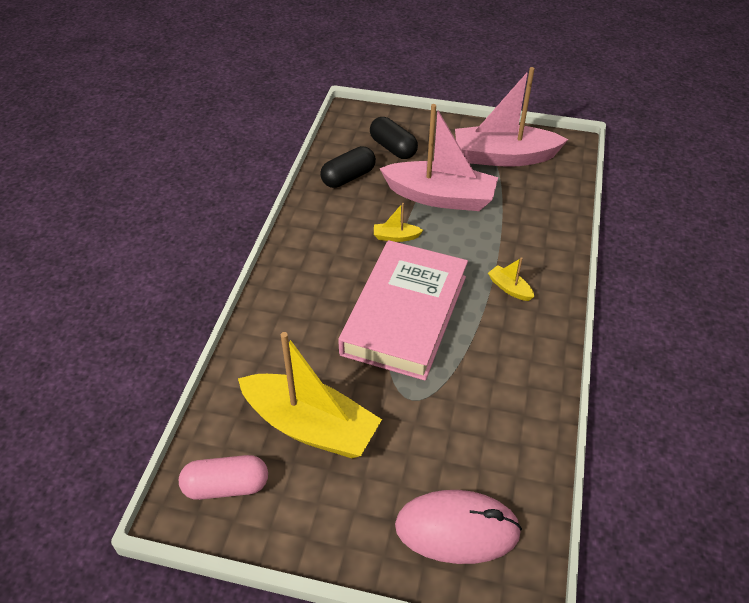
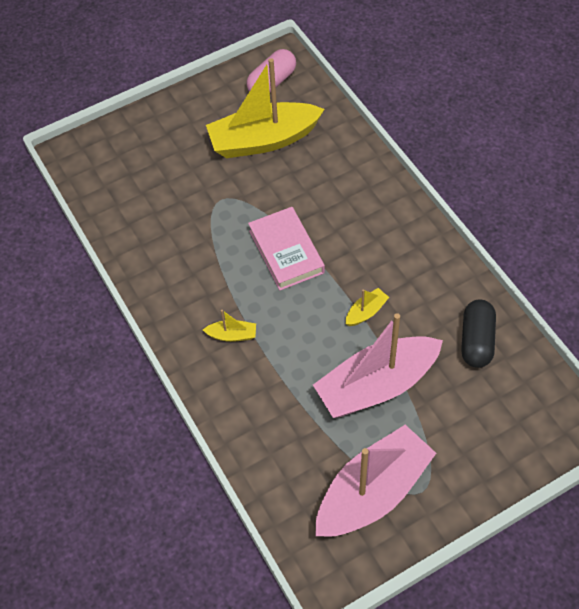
camera: 140 degrees right, 10 degrees up
(393, 148) = (484, 411): black capsule -> none
(405, 314) = (286, 251): pink book -> pink book, size x0.60
(457, 529) = (127, 153): pink mouse -> none

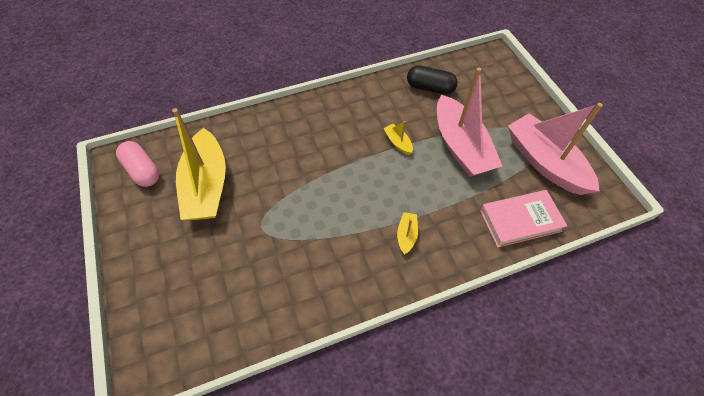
camera: 85 degrees left, 0 degrees up
(286, 251) = (331, 185): pink book -> pink book (520, 221)

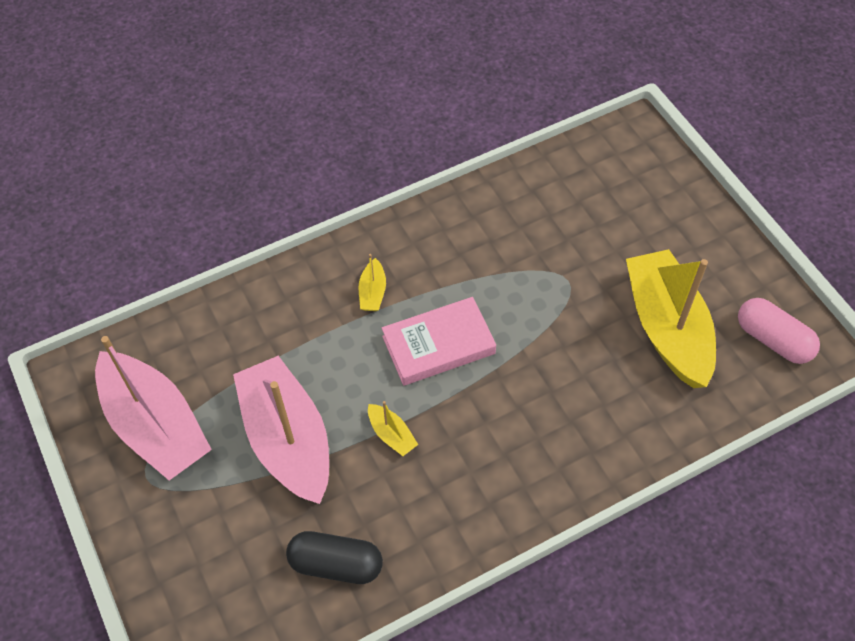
camera: 175 degrees right, 0 degrees up
(520, 221) = (215, 329): pink book -> pink book (438, 345)

